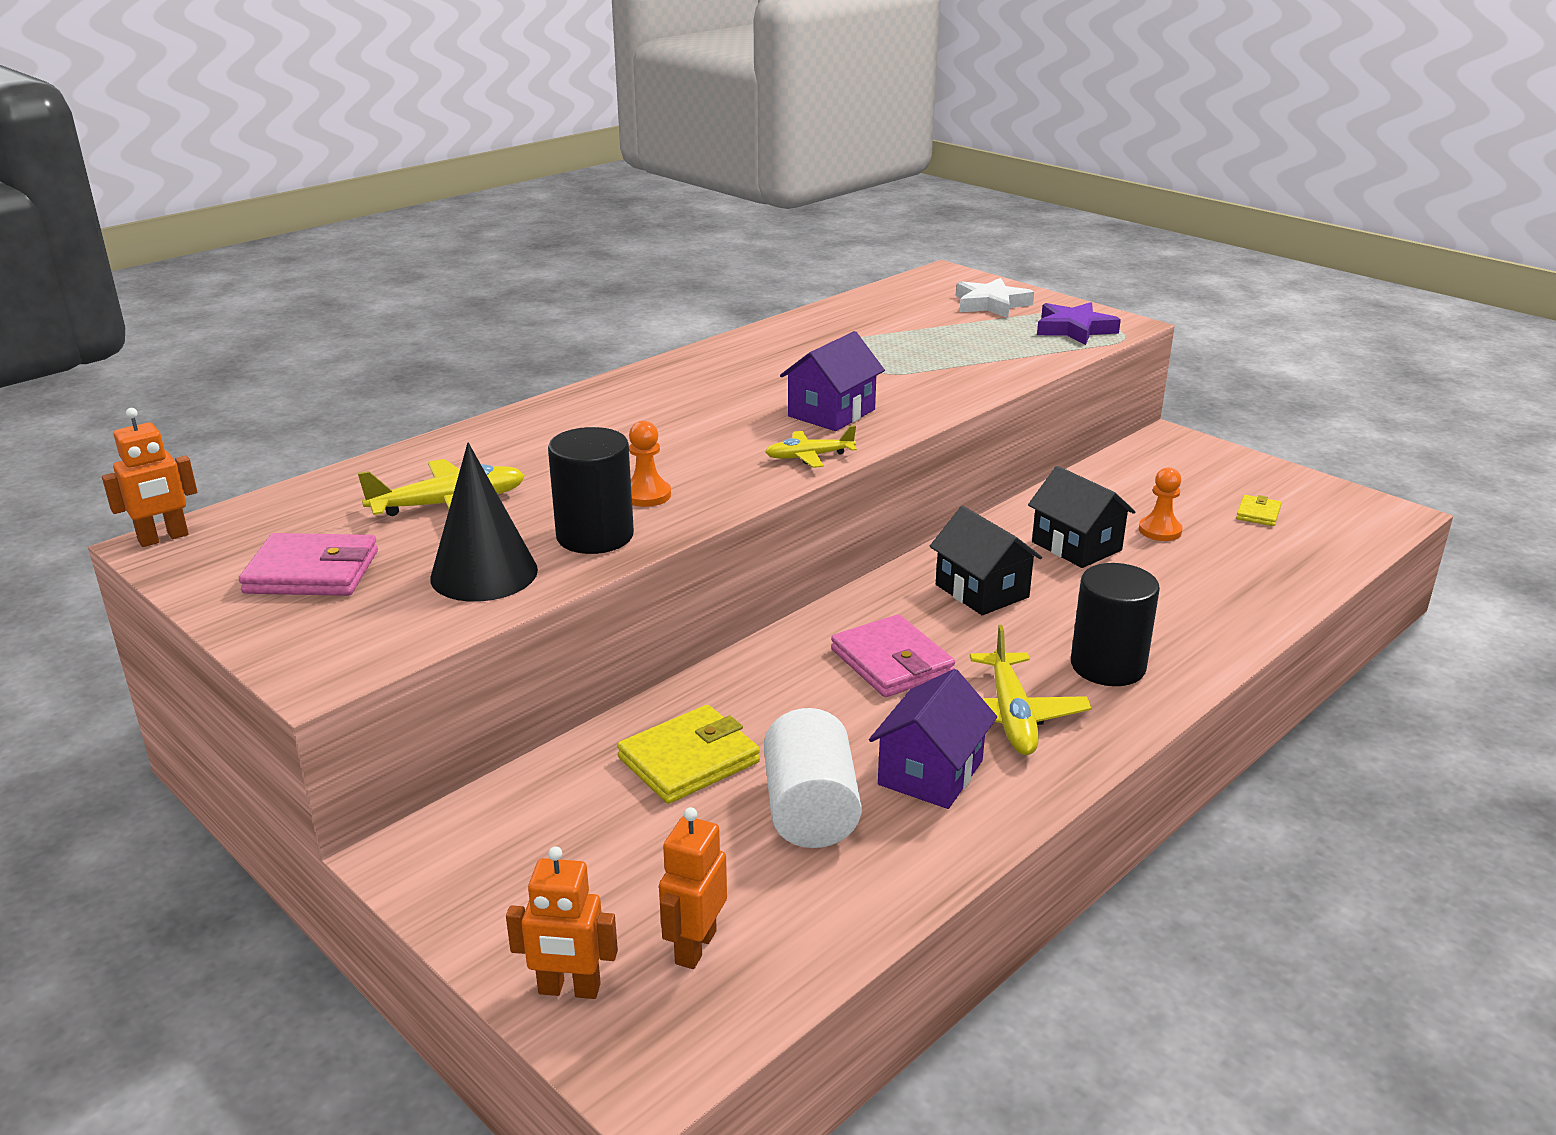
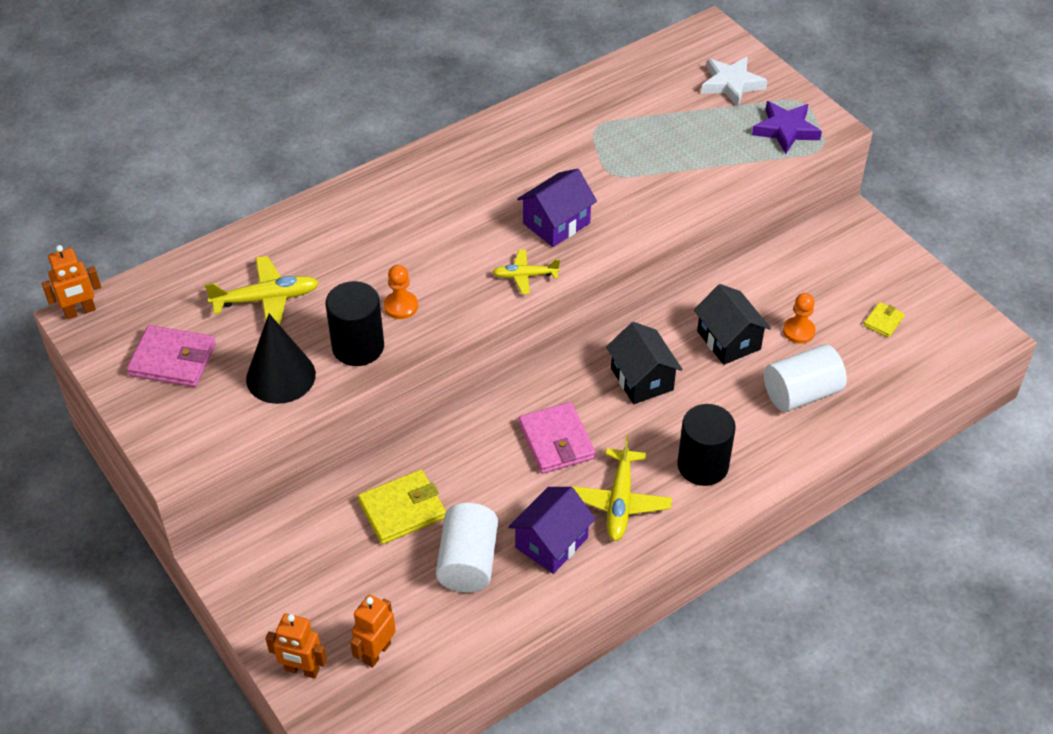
camera: 10 degrees right, 20 degrees up
(1198, 584) = (801, 393): none -> white cylinder

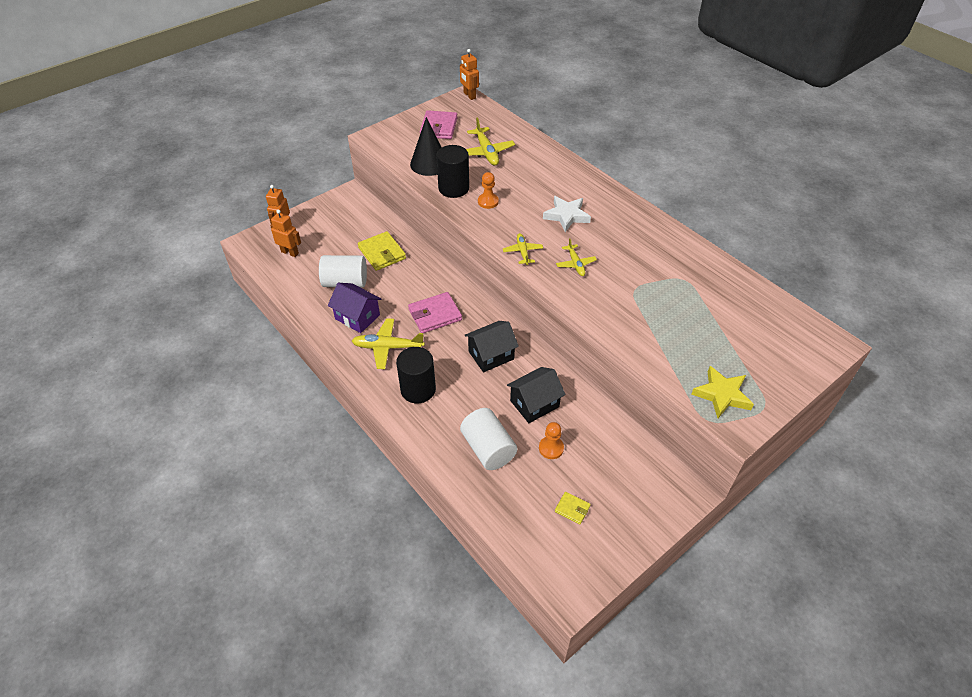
camera: 85 degrees right, 0 degrees up
(556, 223) = (575, 264): purple house -> yellow plane
(731, 84) = (767, 358): white star -> white star (566, 216)
(785, 130) = (722, 394): purple star -> yellow star

